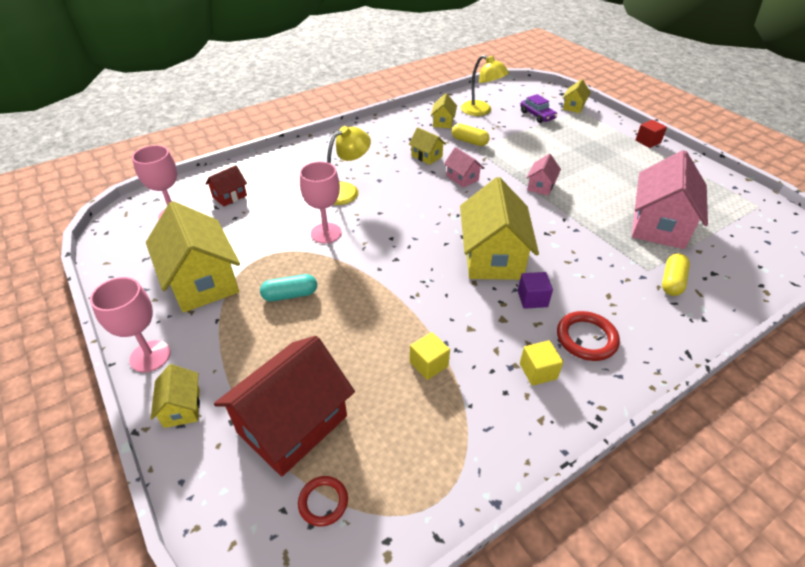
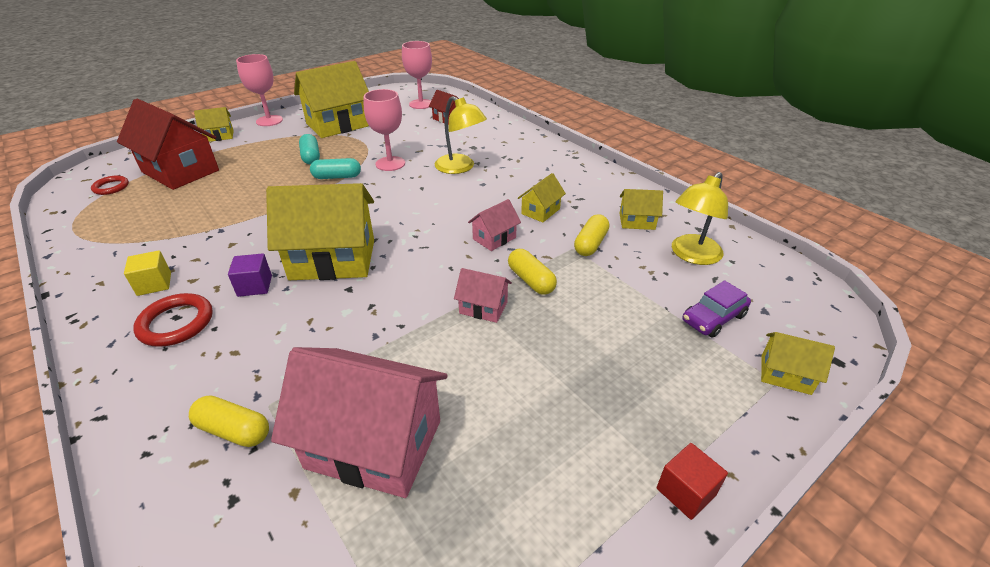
camera: 85 degrees right, 5 degrees down
(346, 268) = (337, 177): none -> turquoise capsule
(429, 364) = (201, 222): yellow cube -> none
(511, 167) = (531, 280): none -> yellow capsule

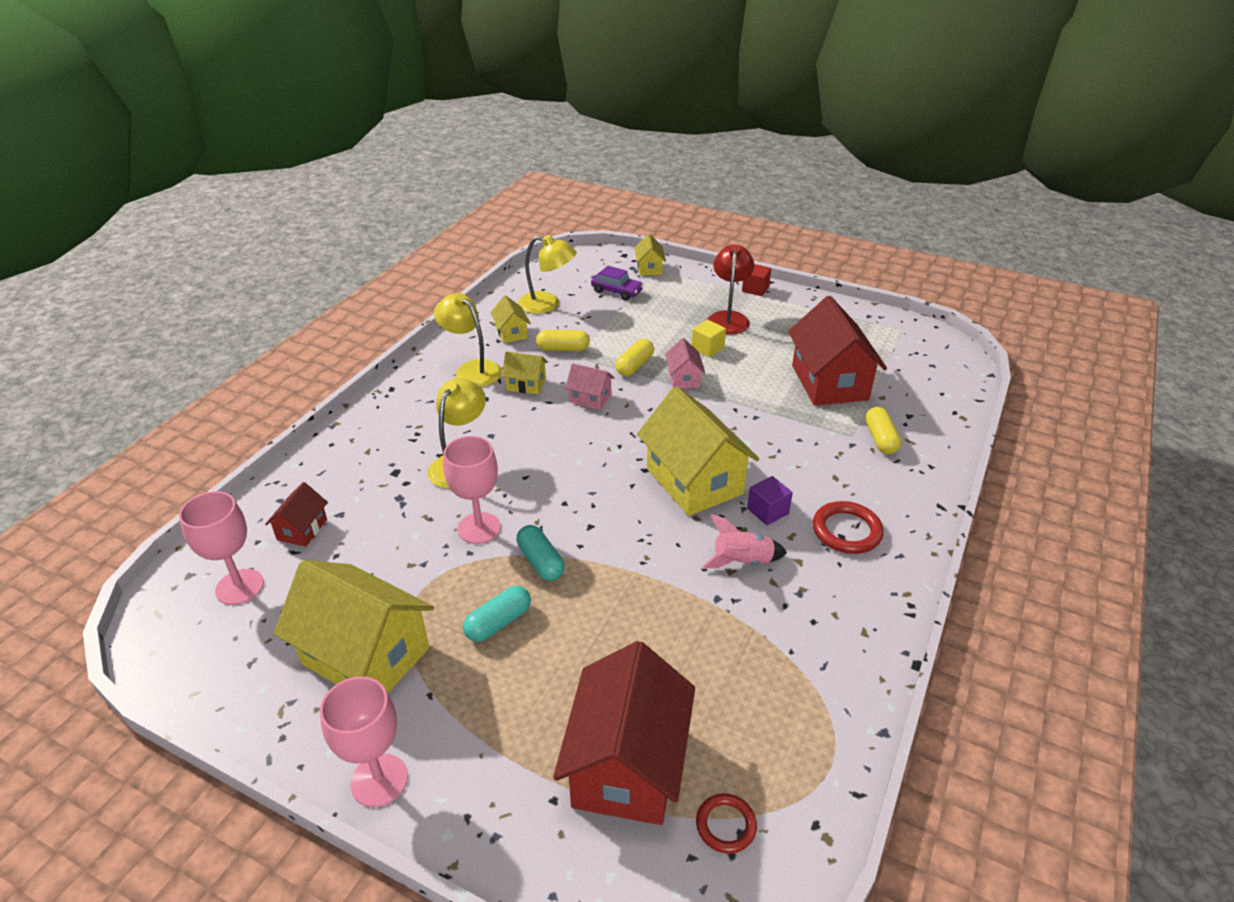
camera: 115 degrees left, 0 degrees up
(154, 284) = (827, 585): yellow cube -> yellow cube (707, 348)
(219, 136) = (478, 817): yellow house -> none
(230, 252) = (742, 561): none -> pink rocket
(374, 444) = (829, 382): pink house -> red house
(581, 191) = (472, 369): none -> yellow lamp
(599, 407) = (728, 318): none -> red lamp

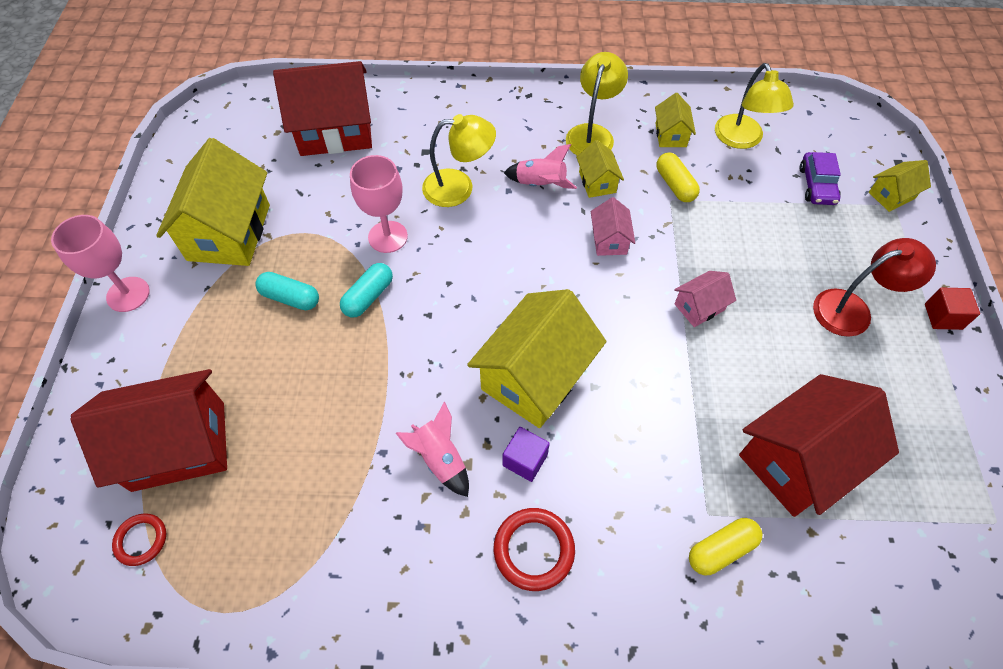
camera: 65 degrees right, 20 degrees up
(240, 587) = (266, 130): pink goblet -> none
(302, 529) = (335, 131): red house -> red house, size x2.11
(501, 415) = (540, 184): none -> pink rocket
(511, 333) = (670, 135): yellow house -> yellow house turned 45 degrees counterclockwise
(634, 366) = (690, 255): yellow capsule -> none
(707, 348) = (773, 309): yellow cube -> none

